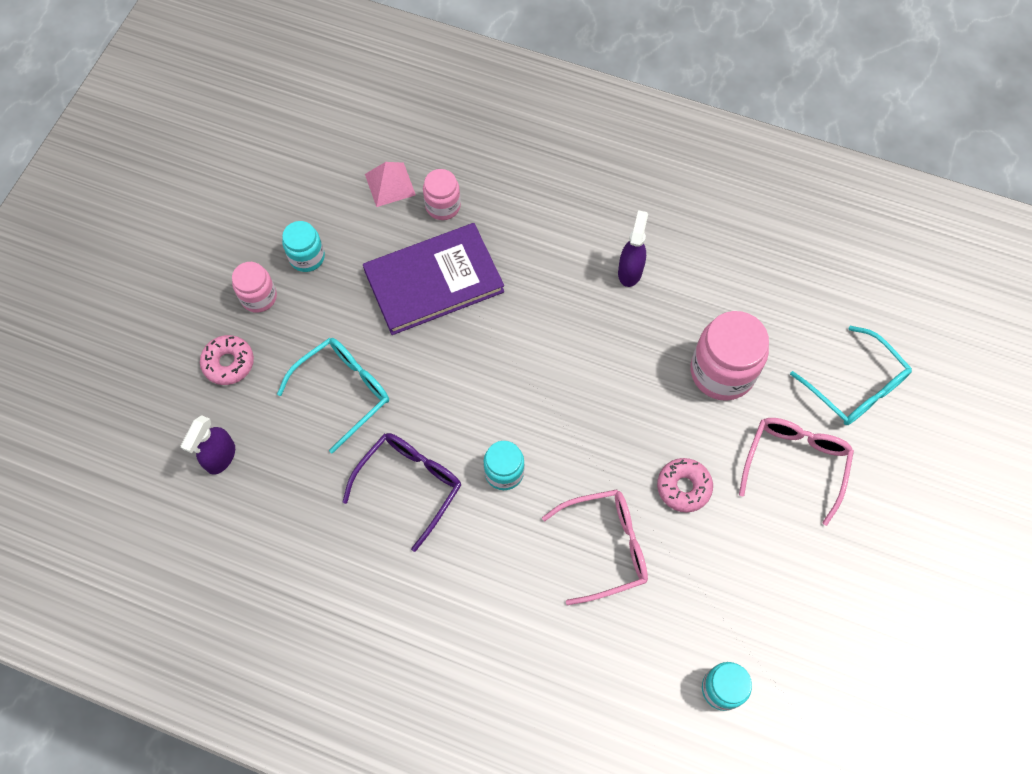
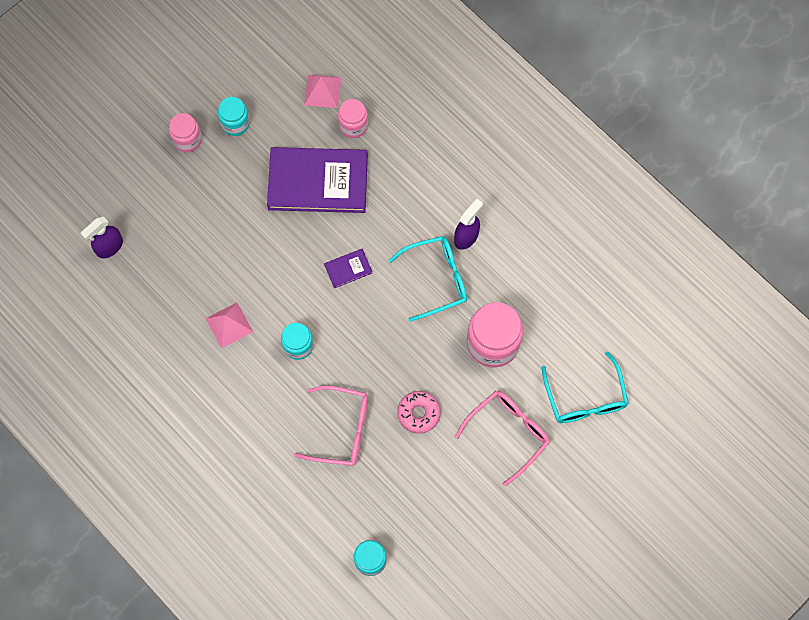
camera: 25 degrees right, 5 degrees up
(229, 363) = (144, 180): pink donut -> none
(344, 391) = (215, 237): turquoise glasses -> turquoise glasses (436, 279)
(410, 484) = (229, 325): purple glasses -> pink pyramid
(517, 361) = (348, 269): none -> purple book

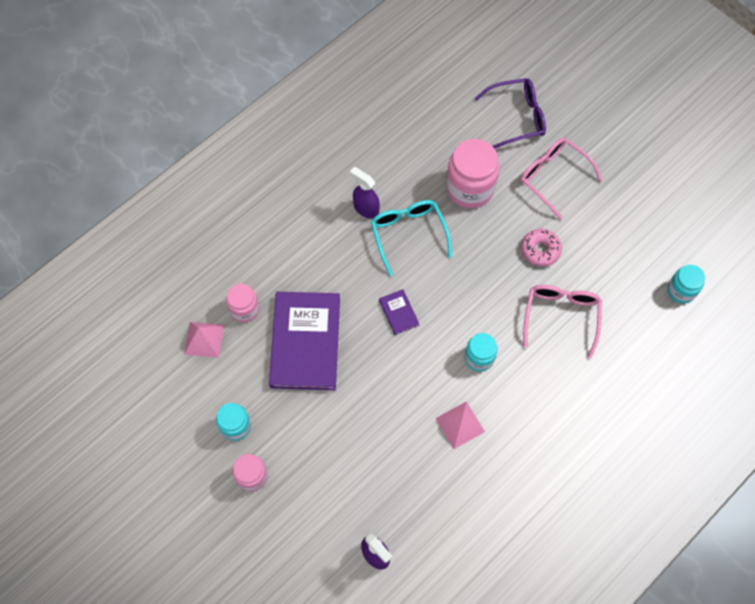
camera: 90 degrees left, 5 degrees down
(585, 398) = (517, 117): turquoise glasses -> purple glasses

